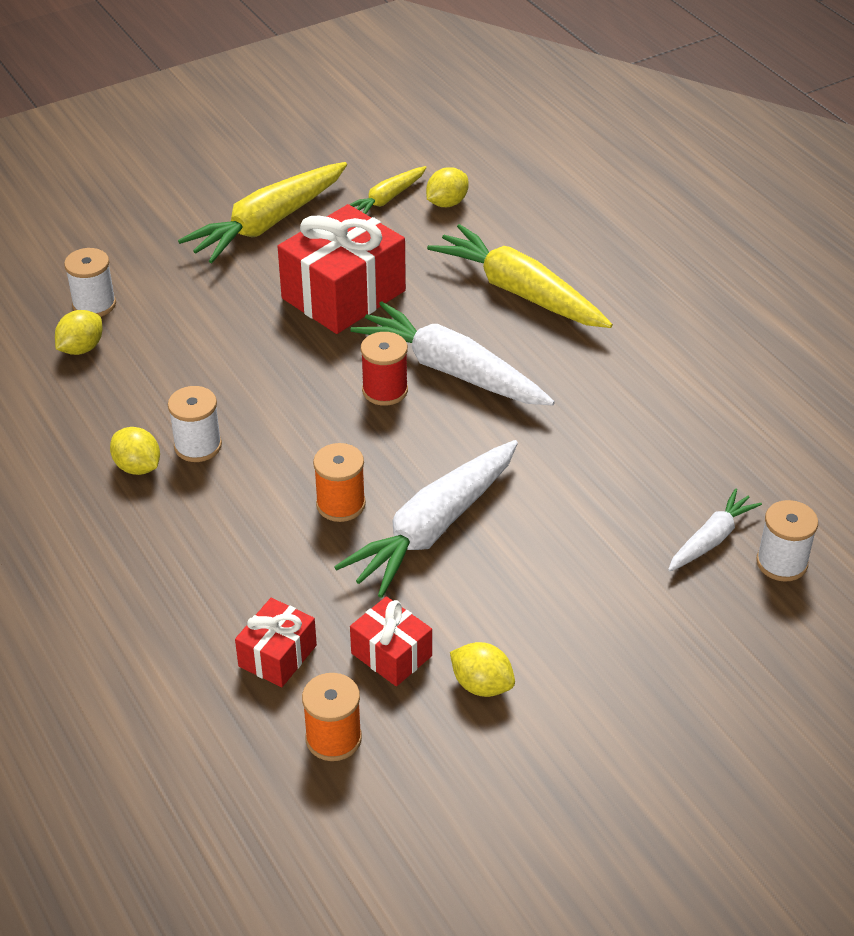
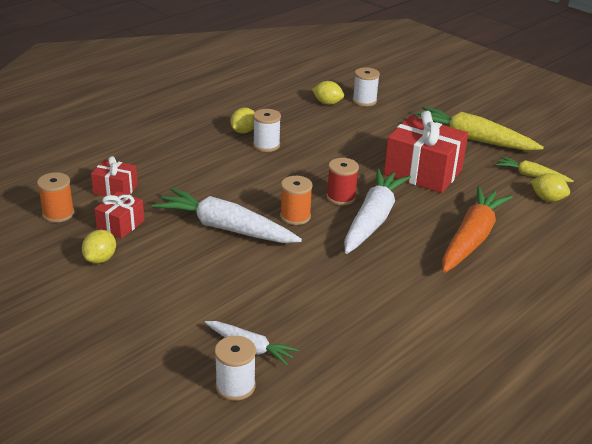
camera: 75 degrees right, 10 degrees down
(340, 504) = (235, 194): orange spool -> orange spool (295, 216)
(519, 292) = (471, 238): yellow carrot -> orange carrot

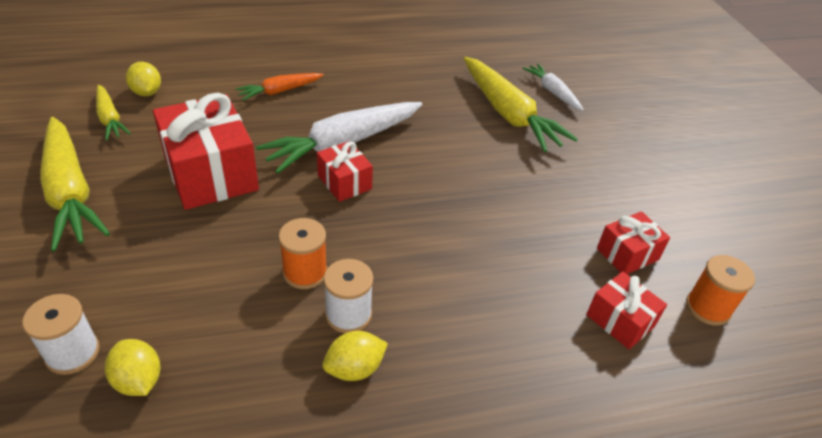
camera: 150 degrees left, 10 degrees up
(100, 259) = (660, 217): yellow lemon -> none
(225, 228) = (506, 198): white carrot -> none
(235, 386) = (578, 76): white spool -> none
(275, 300) = (508, 114): none -> yellow carrot
(295, 216) = (419, 181): orange spool -> orange spool (305, 272)
(341, 197) = (344, 182): red spool -> red gift
(471, 238) = (280, 91): orange carrot -> orange carrot, size x0.54

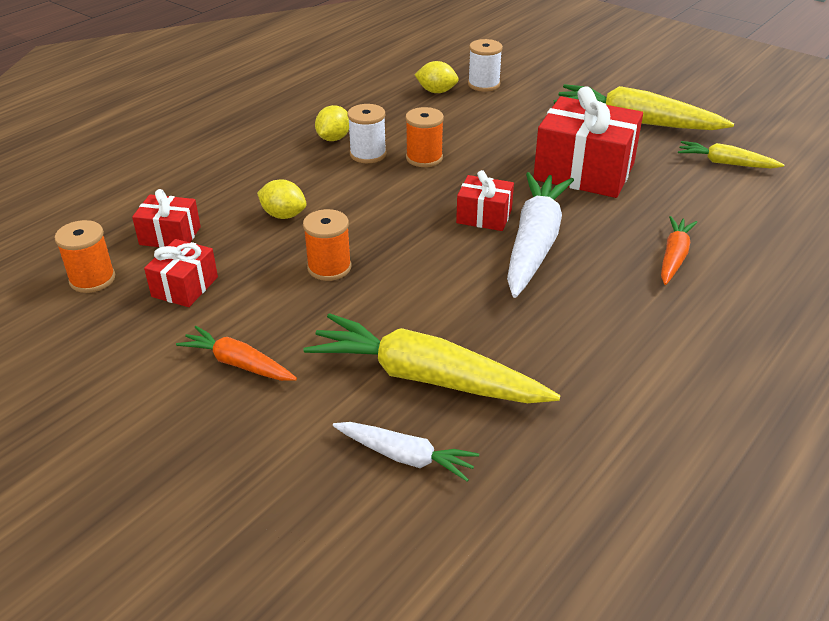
camera: 145 degrees right, 5 degrees down
(147, 92) = (756, 192): yellow lemon -> yellow lemon (283, 215)
(504, 207) = (329, 268): none -> orange spool
(614, 176) = (238, 363): none -> orange carrot

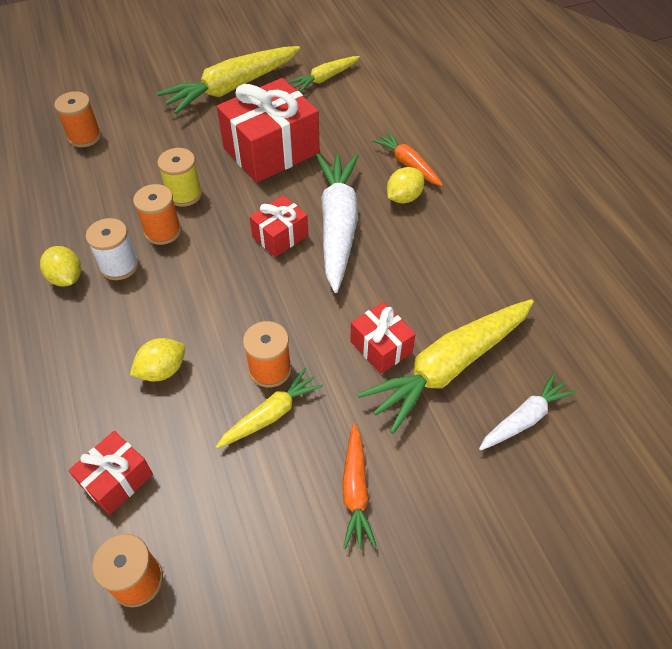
camera: 60 degrees left, 15 degrees up
(185, 287) = (214, 495): red gift -> red gift (381, 347)
(238, 363) = (355, 490): orange carrot -> orange carrot turned 60 degrees counterclockwise
(283, 286) = (271, 414): none -> yellow carrot
(436, 91) = (62, 171): yellow lemon -> yellow lemon (404, 197)
(476, 151) = (184, 194): none -> yellow spool
(484, 84) = (85, 137): white spool -> orange spool
(535, 243) = (338, 225): white carrot -> white carrot turned 45 degrees clockwise

